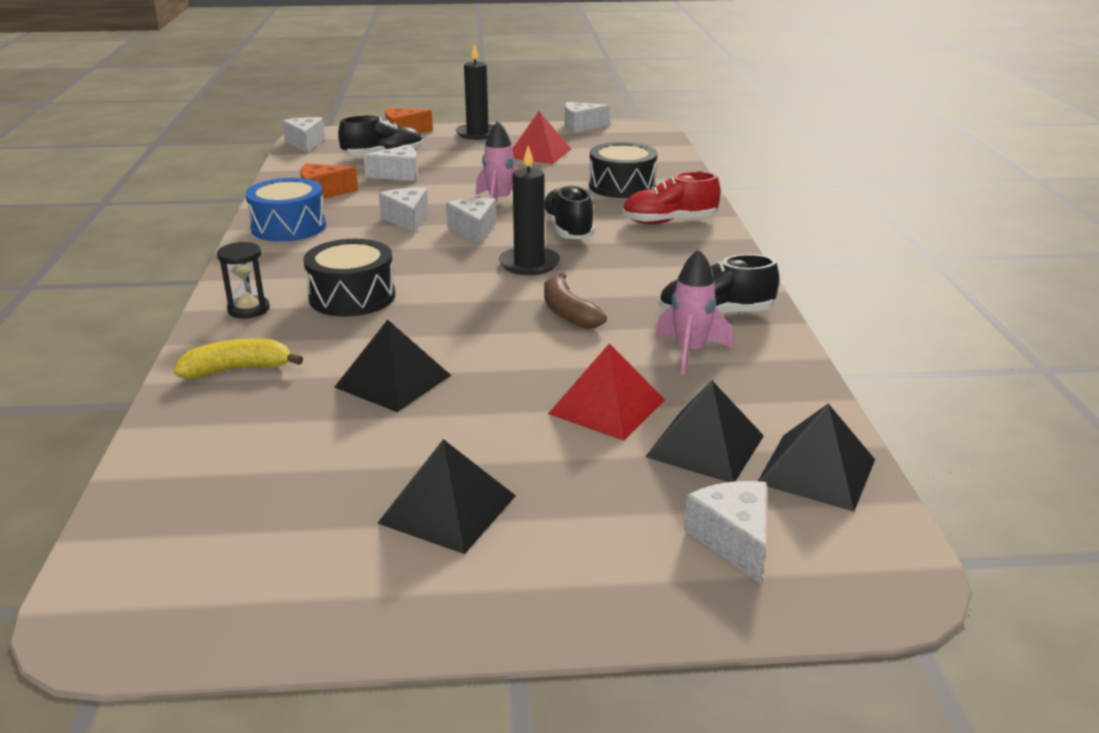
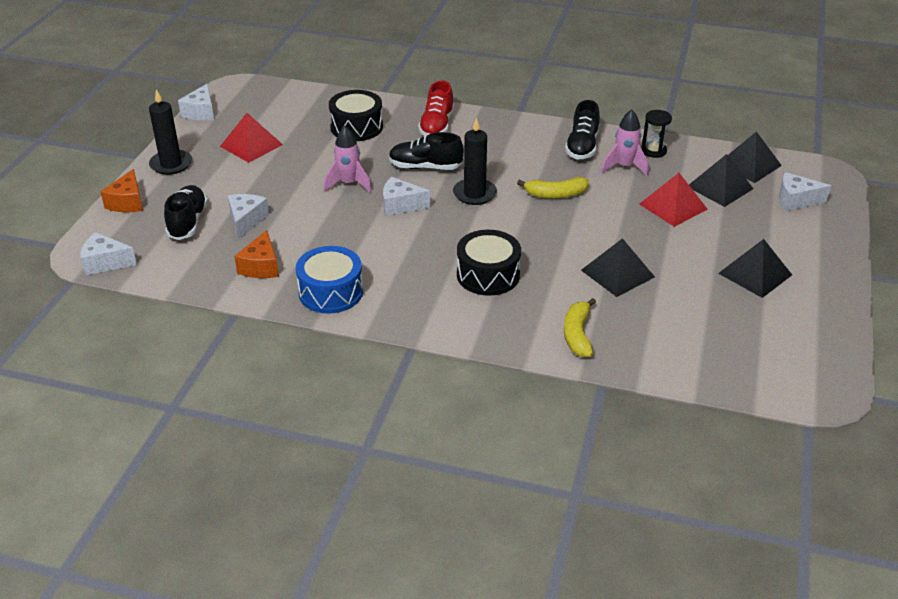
camera: 70 degrees left, 10 degrees up
(248, 309) = (485, 324): black hourglass -> black hourglass (653, 151)
(407, 220) = (357, 231): white cheese -> none
(568, 312) = (556, 194): brown banana -> yellow banana

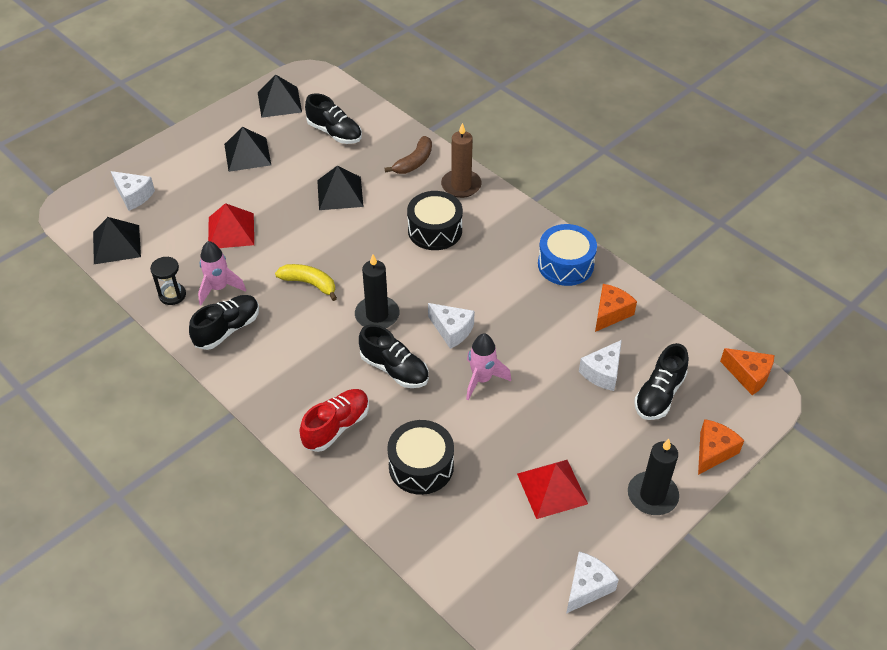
camera: 150 degrees left, 10 degrees up
(105, 263) = (748, 375): white cheese -> orange cheese
(502, 329) = (461, 185): none -> brown candle
(577, 335) = (414, 162): yellow banana -> brown banana
(700, 332) = (334, 133): none -> black shoe
(720, 187) = (171, 232): black pyramid -> black pyramid (279, 102)

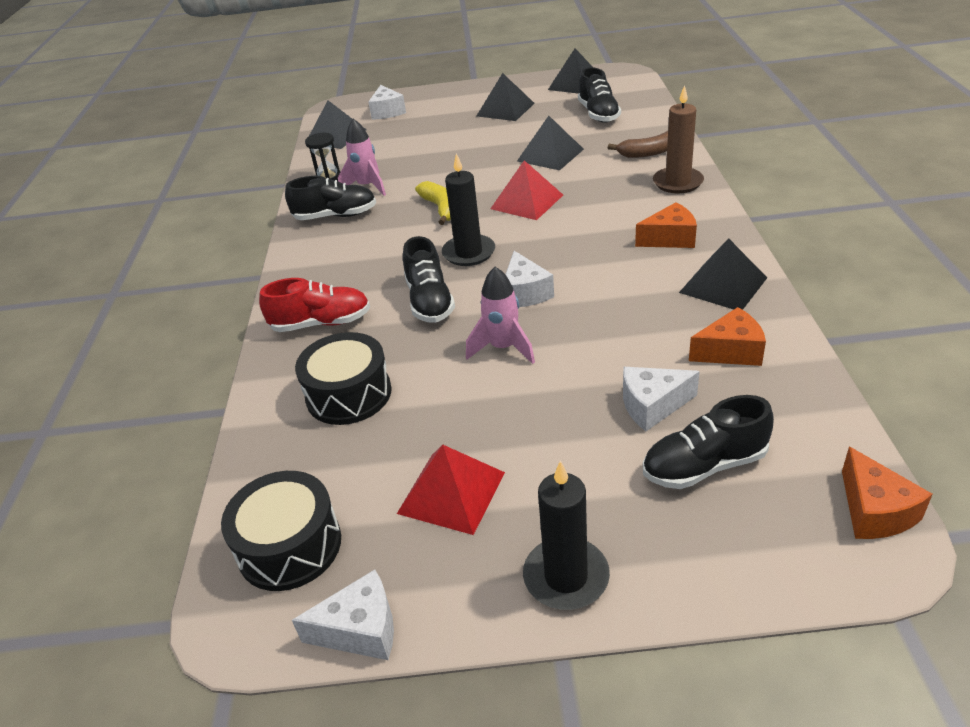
camera: 45 degrees right, 10 degrees down
(231, 231) = (427, 153): red pyramid -> red pyramid (527, 202)
(435, 230) = (607, 208): black drum -> black drum (289, 546)
(565, 264) = (723, 285): blue drum -> black pyramid
(713, 451) = (715, 576): orange cheese -> orange cheese (670, 239)

